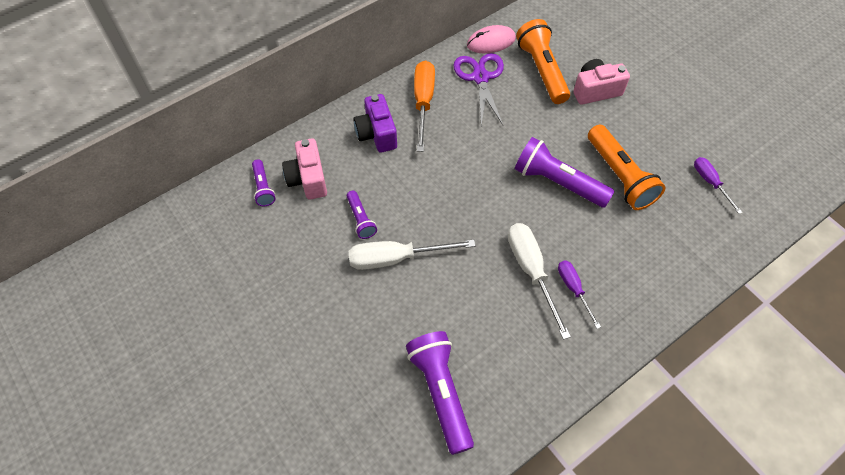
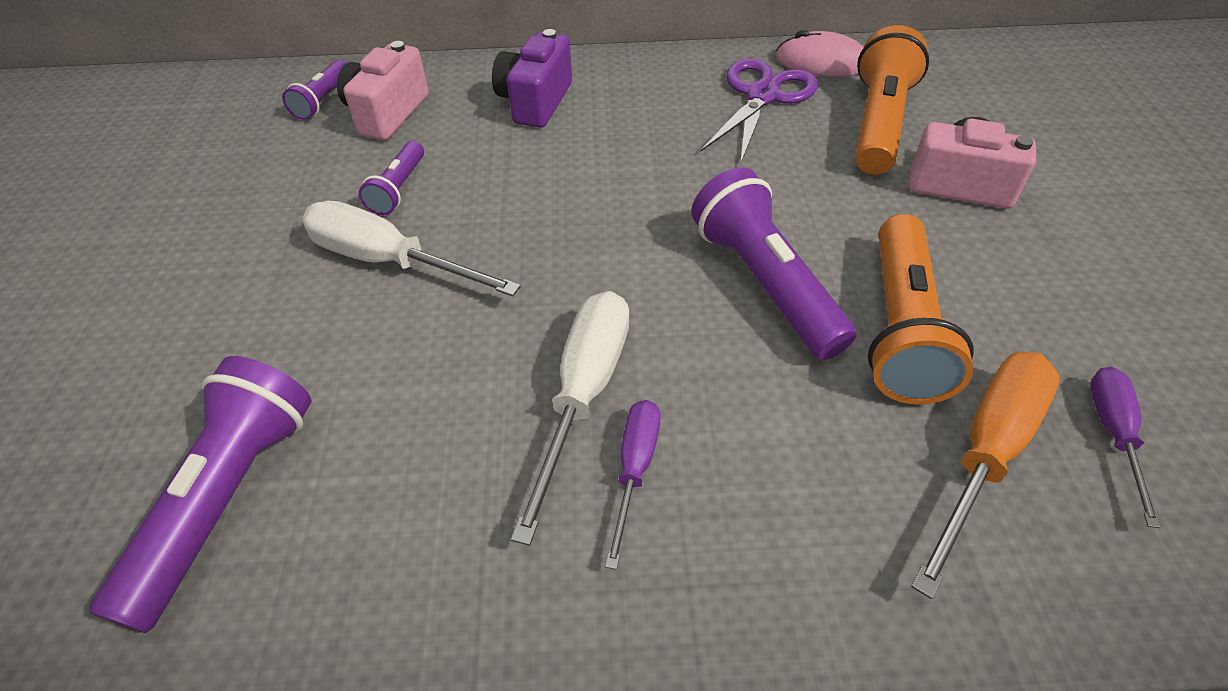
camera: 35 degrees right, 10 degrees down
(423, 102) = (642, 92): orange screwdriver -> orange screwdriver (986, 454)

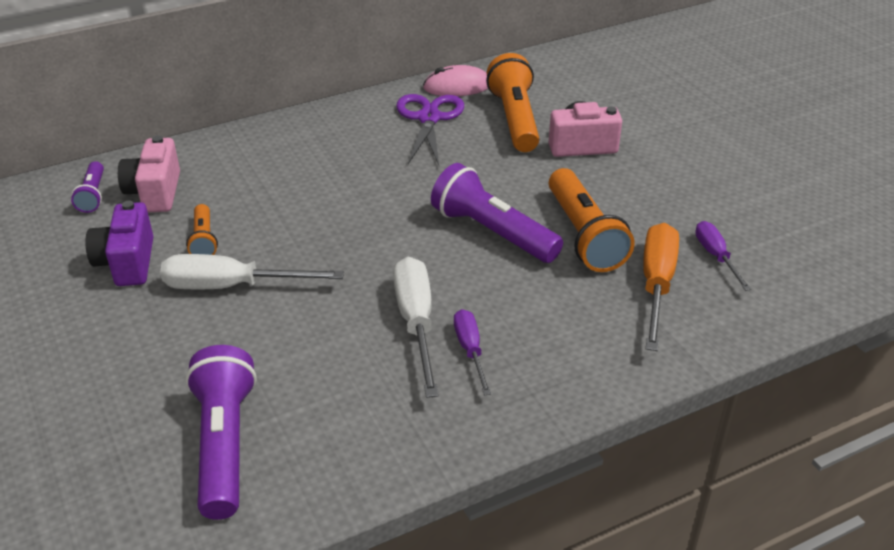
camera: 25 degrees left, 10 degrees down
(398, 189) = (203, 240): purple flashlight -> orange flashlight
(535, 102) = (266, 158): purple camera -> purple camera (127, 262)

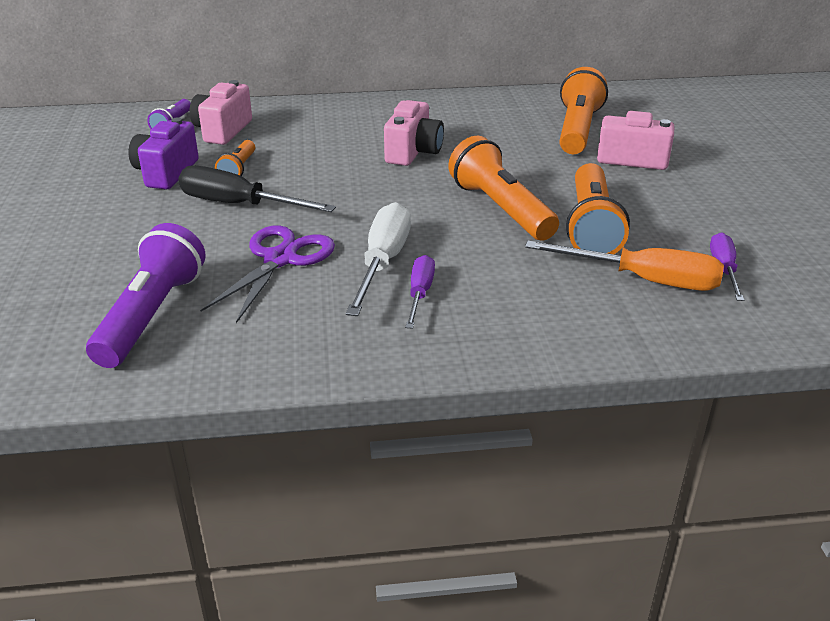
camera: 20 degrees right, 5 degrees down
(232, 286) = (239, 204): white screwdriver -> black screwdriver
(372, 180) = (413, 152): none -> pink camera
(429, 118) = (495, 117): purple scissors -> purple scissors (280, 259)
(457, 86) = (537, 98): pink mouse -> none
(492, 232) = (501, 209): purple flashlight -> orange flashlight
(656, 285) = (644, 280): orange screwdriver -> orange screwdriver turned 75 degrees clockwise

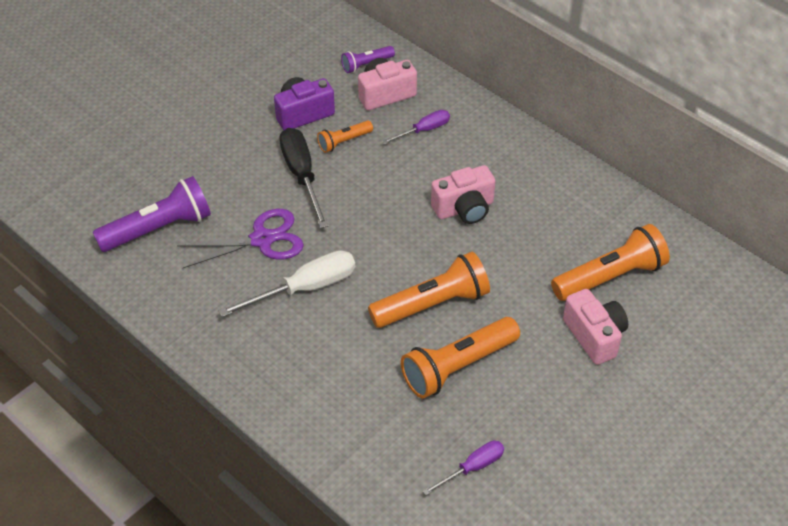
camera: 50 degrees right, 15 degrees up
(420, 293) = (288, 327): purple screwdriver -> purple screwdriver (424, 130)
(501, 209) = (432, 304): orange flashlight -> orange flashlight turned 45 degrees clockwise
(644, 280) = (414, 430): orange screwdriver -> none

